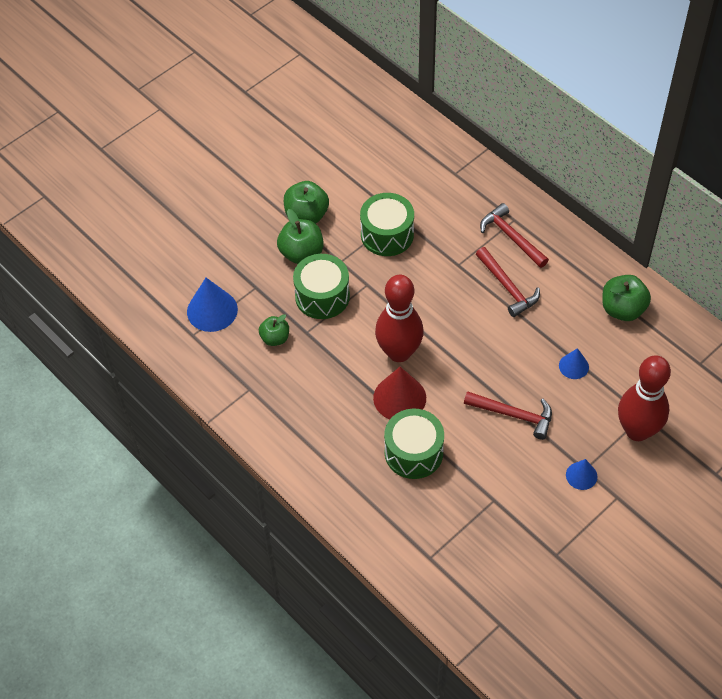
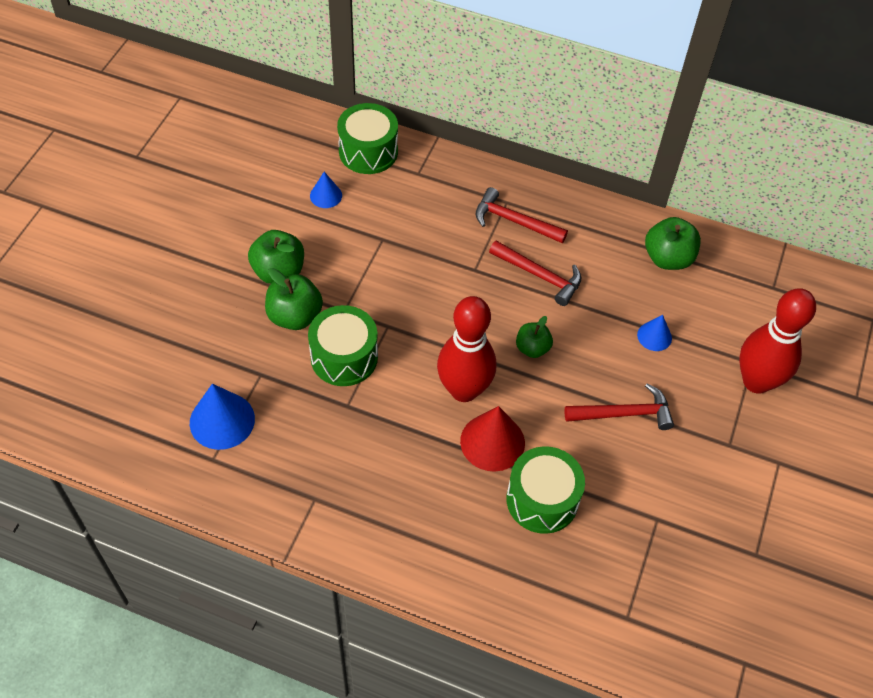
camera: 30 degrees left, 0 degrees up
(275, 338) = (314, 426): green apple -> green apple (532, 348)
(387, 234) = (380, 263): green drum -> green drum (368, 151)
(581, 475) = (730, 453): blue cone -> blue cone (326, 195)

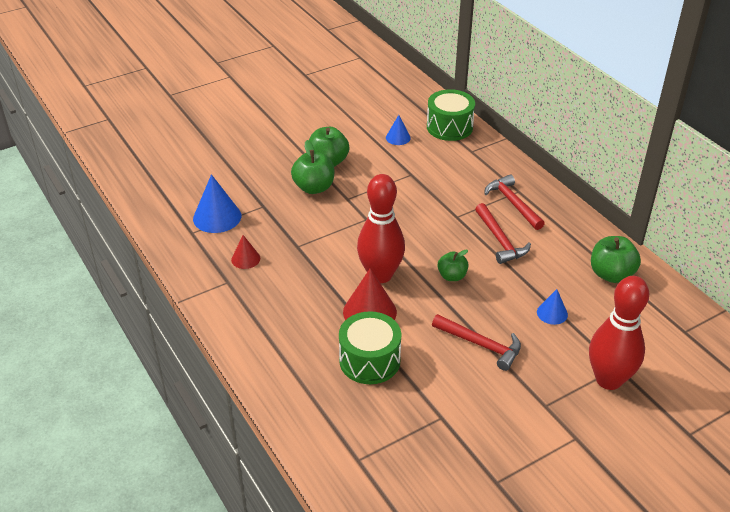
camera: 40 degrees right, 15 degrees down
(307, 456) = (245, 259): none -> red cone
(344, 357) = (322, 221): green drum -> none

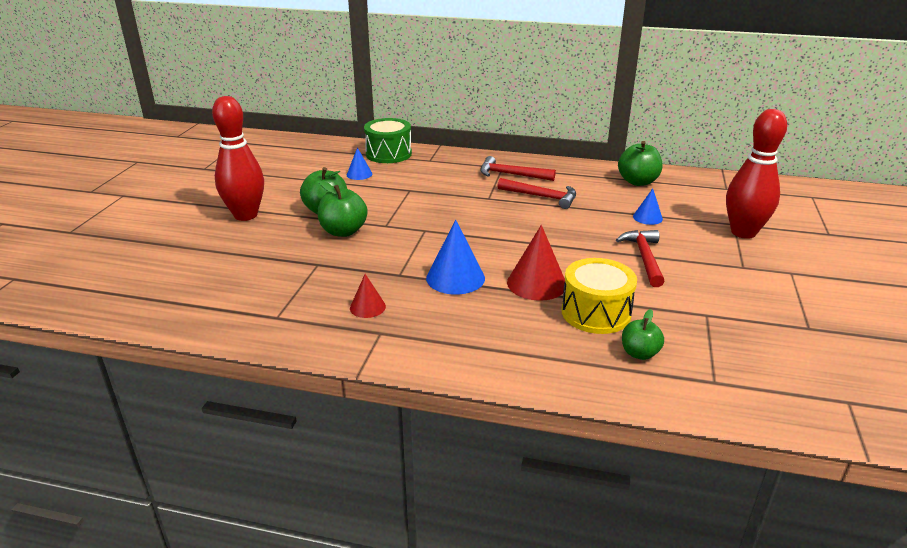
camera: 45 degrees left, 10 degrees down
(217, 217) = (284, 293): blue cone -> blue cone (455, 278)
(369, 360) = (596, 313): green drum -> yellow drum
(380, 275) = (501, 257): red bowling pin -> red bowling pin (245, 215)
(452, 276) = (550, 231): green apple -> green apple (639, 353)
(481, 345) = (644, 258): red hammer -> red hammer turned 75 degrees counterclockwise

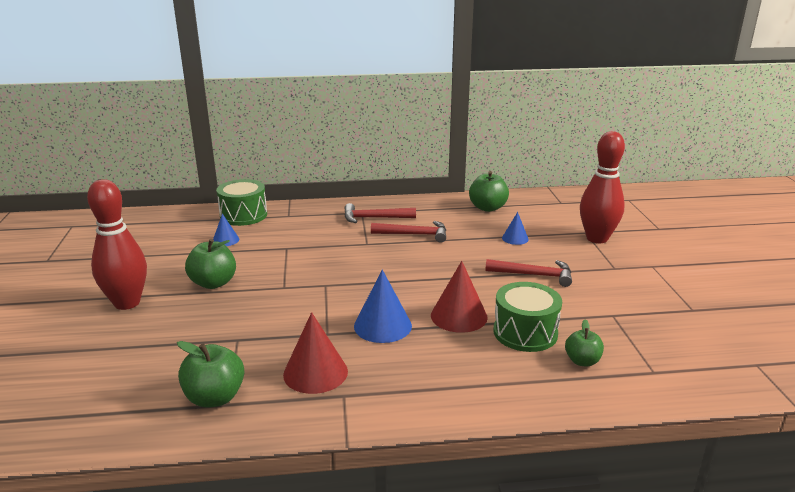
camera: 20 degrees left, 5 degrees down
(343, 231) = (244, 301): green apple -> green apple (215, 397)
(367, 307) = (315, 372): red cone -> red cone, size x1.75
(596, 313) = (525, 332): yellow drum -> green drum
(644, 258) = (534, 275): red hammer -> red hammer turned 120 degrees clockwise

